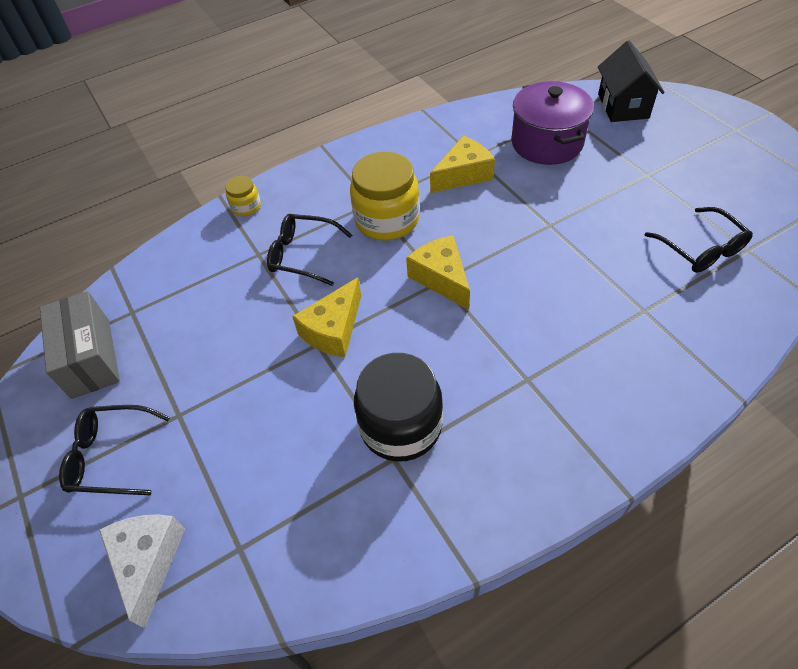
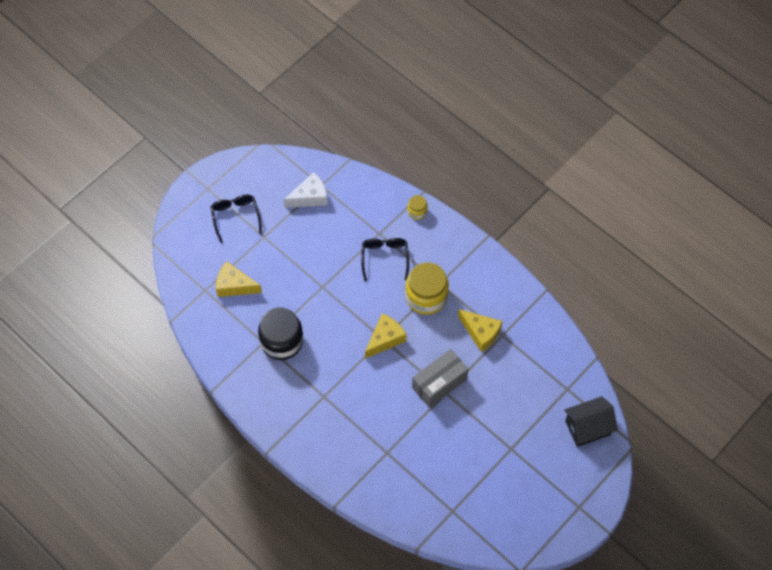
camera: 70 degrees right, 10 degrees up
(91, 358) = (287, 180): grey box -> grey box (439, 383)
(148, 561) = (191, 256): white cheese -> white cheese (310, 197)
(333, 330) = (333, 292): yellow cheese -> yellow cheese (234, 285)
(547, 143) = (529, 380): purple pot -> none
(702, 250) = (445, 484): black glasses -> none

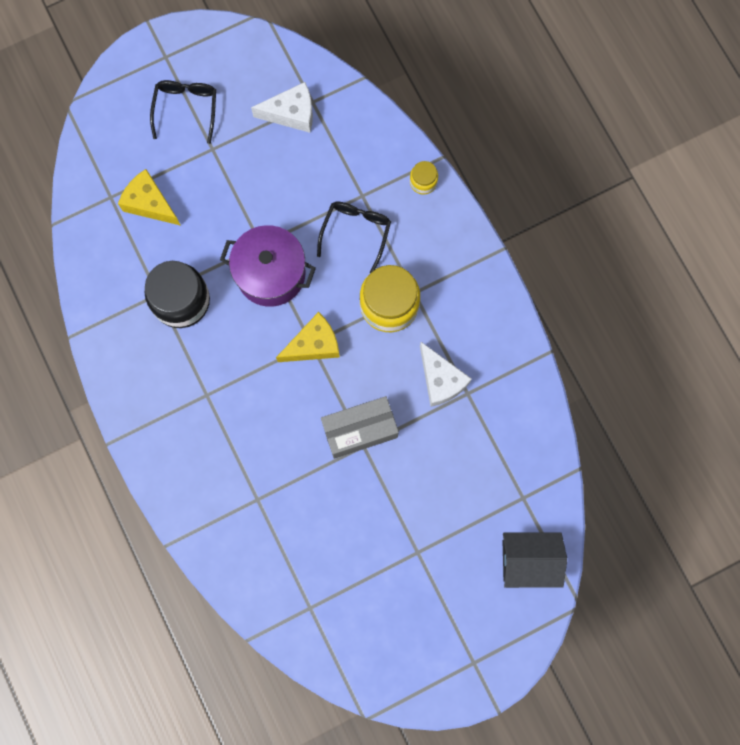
camera: 20 degrees right, 15 degrees up
(337, 303) = (271, 274): none -> purple pot
(481, 332) = (441, 380): yellow cheese -> white cheese

